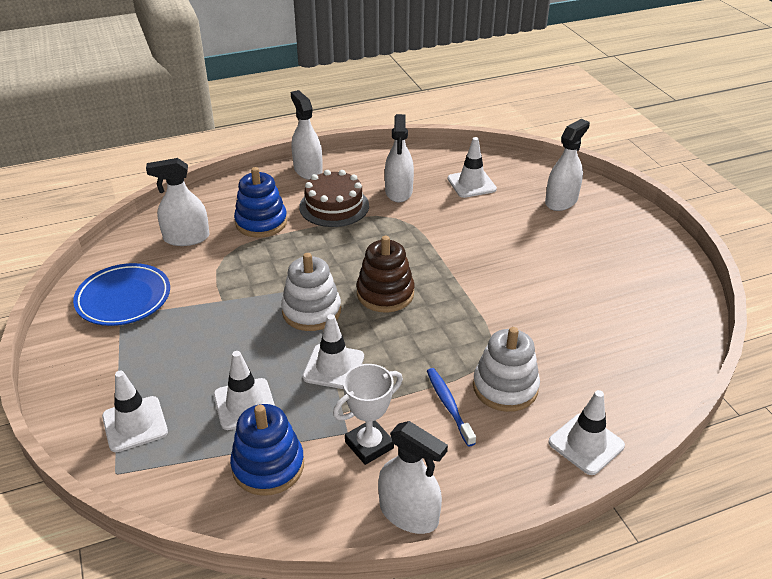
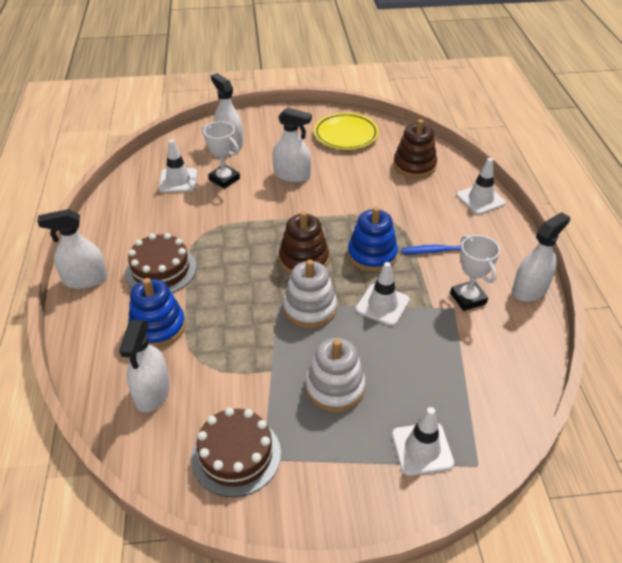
camera: 75 degrees left, 5 degrees up
(124, 299) = (236, 455): blue plate -> brown cake
(245, 404) = (412, 366): white traffic cone -> none
(268, 466) = (481, 359): blue stacking toy -> blue stacking toy (372, 255)
(399, 191) = (163, 224): white spray bottle -> white spray bottle (292, 175)
(492, 212) = (224, 179): none -> white trophy
(505, 387) = (425, 220): white stacking toy -> white stacking toy (335, 387)
(622, 363) = (414, 165): none -> brown stacking toy
(646, 287) = (346, 135): none -> yellow plate

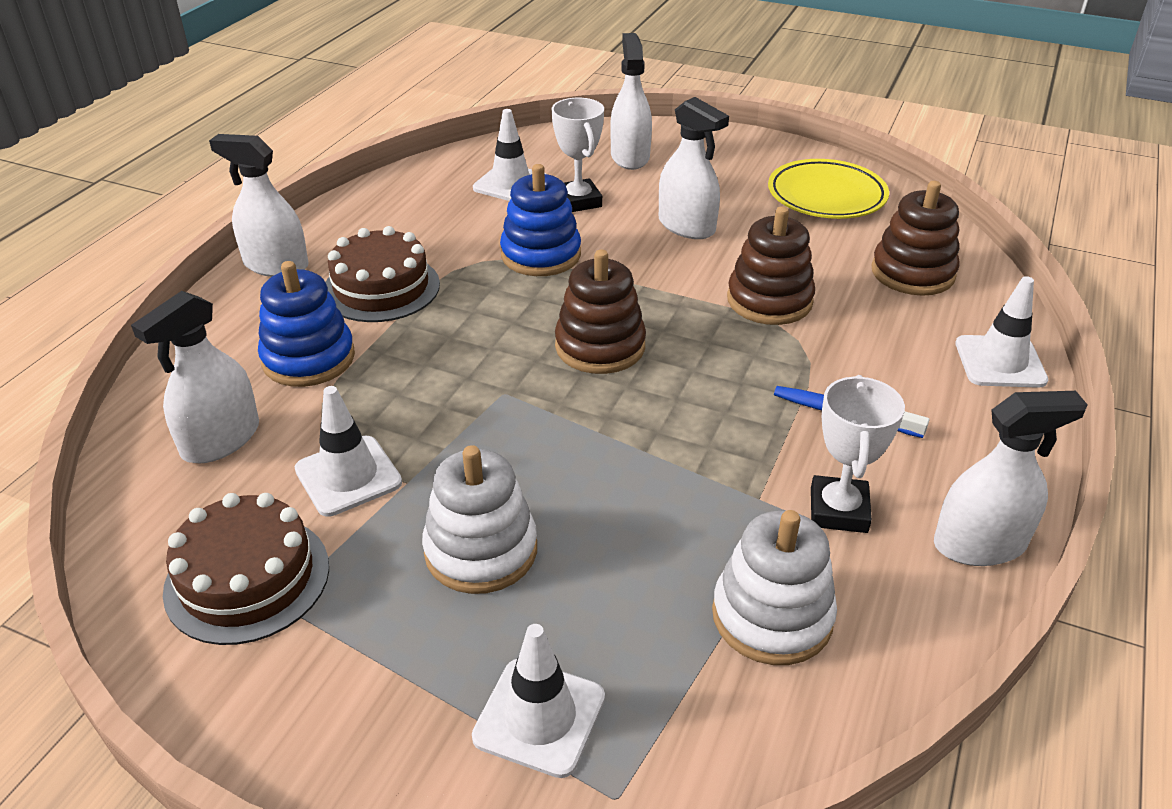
camera: 30 degrees right, 5 degrees down
(310, 308) = (546, 418): white stacking toy -> white stacking toy (772, 616)
(363, 204) = (769, 300): none -> brown stacking toy
(372, 255) = (719, 379): blue stacking toy -> blue stacking toy (541, 255)
(382, 305) = (671, 460): white traffic cone -> white traffic cone (348, 476)

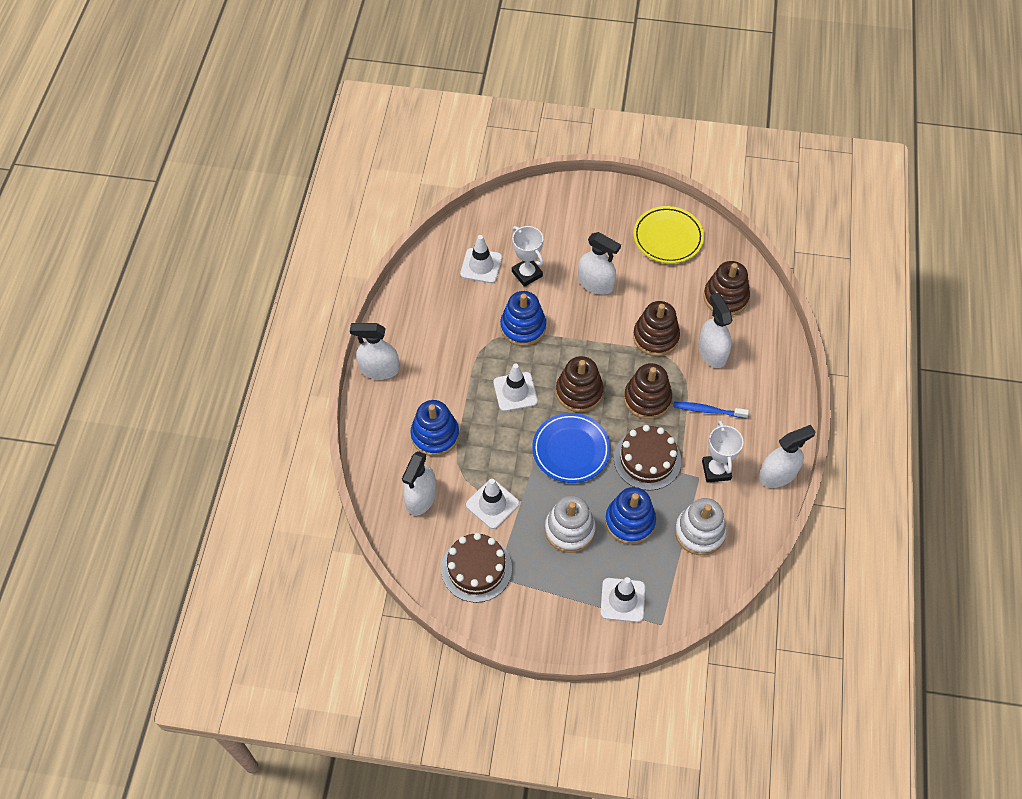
camera: 15 degrees left, 20 degrees up
(381, 288) = (447, 374): brown cake -> brown cake (647, 459)
(546, 423) = (571, 450): none -> blue plate
(618, 562) = (630, 521): none -> blue stacking toy
(630, 157) = (543, 223): white spray bottle -> white spray bottle (712, 352)
(726, 377) = (647, 399): none -> brown stacking toy
(1000, 362) = (776, 357): white traffic cone -> white traffic cone (515, 392)

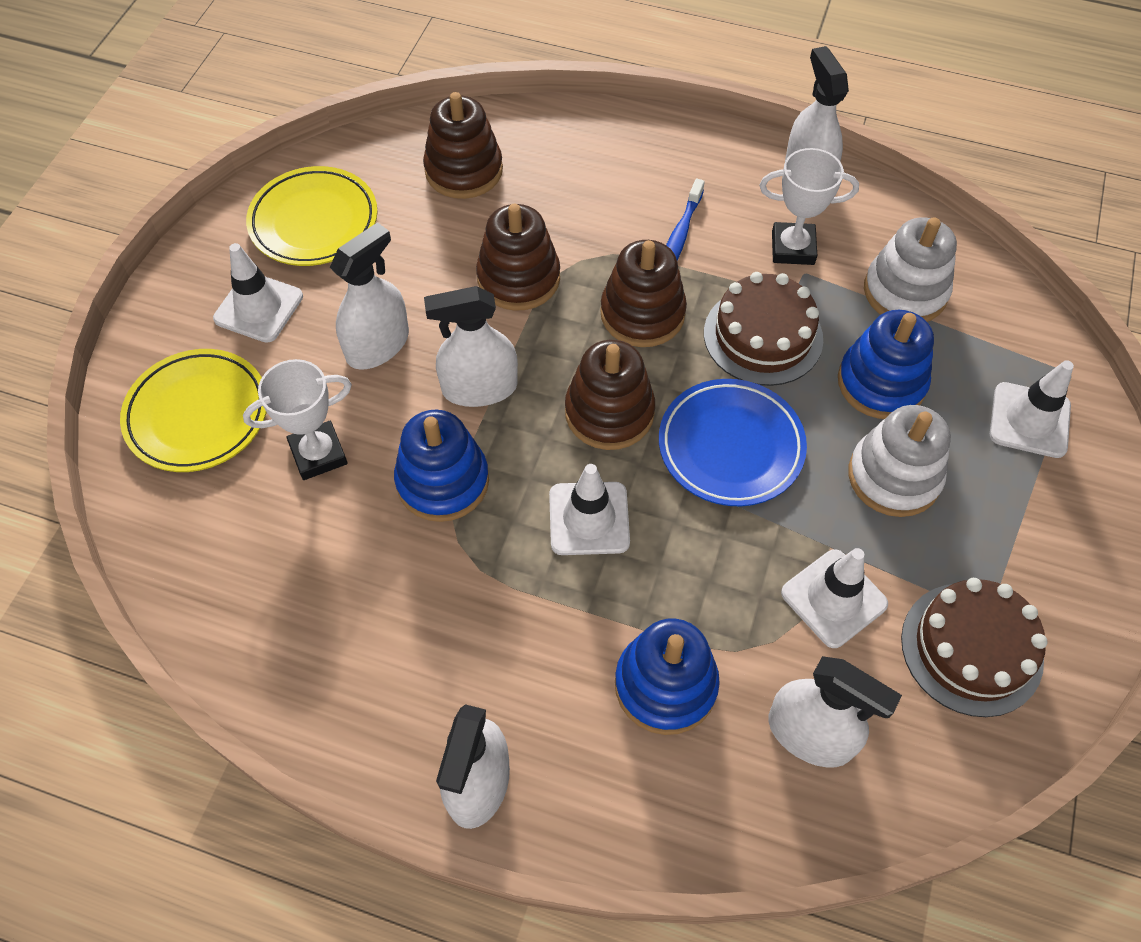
camera: 80 degrees left, 0 degrees up
(481, 266) = (270, 534): white traffic cone -> white traffic cone (258, 308)
(537, 221) = (198, 415): none -> yellow plate
(712, 352) = (567, 209): white spray bottle -> white spray bottle (479, 388)

